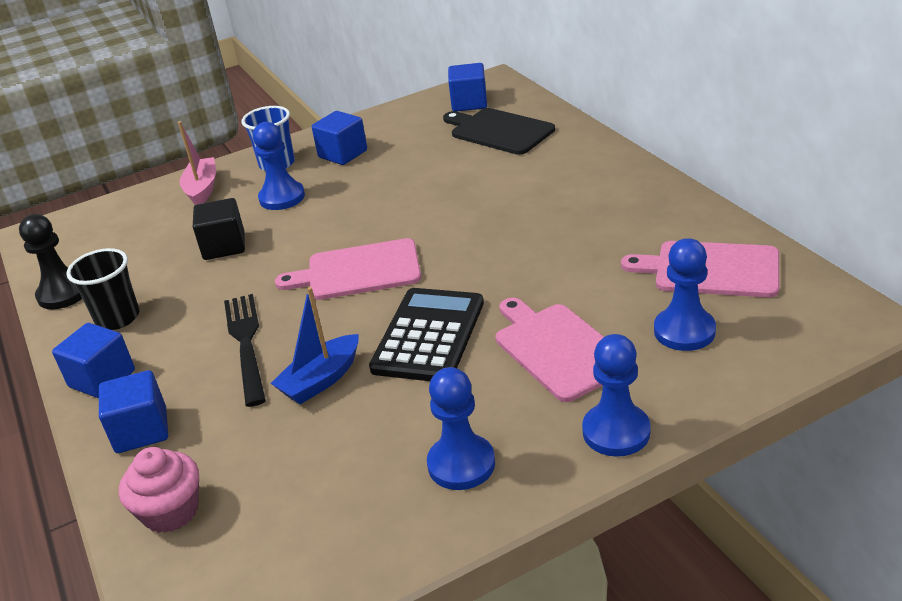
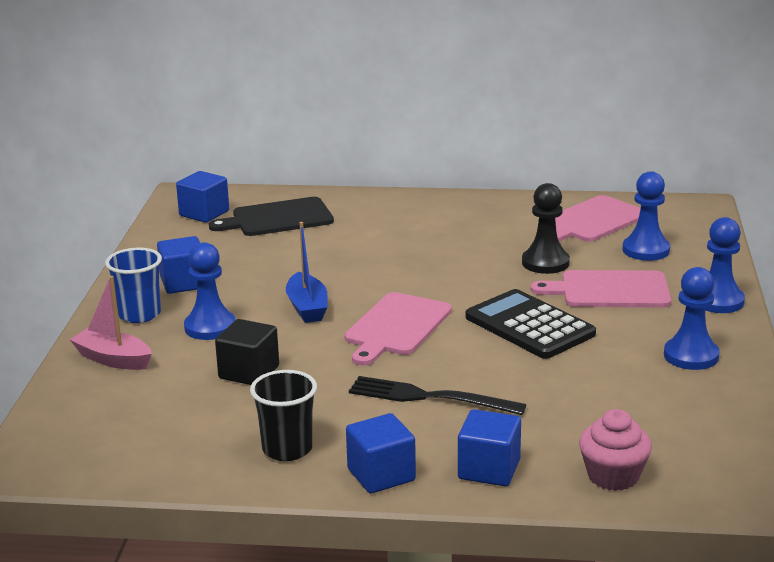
camera: 60 degrees left, 10 degrees down
(63, 293) = (188, 471): black pawn -> black pawn (545, 263)
(321, 380) = (527, 379): blue boat -> blue boat (307, 308)

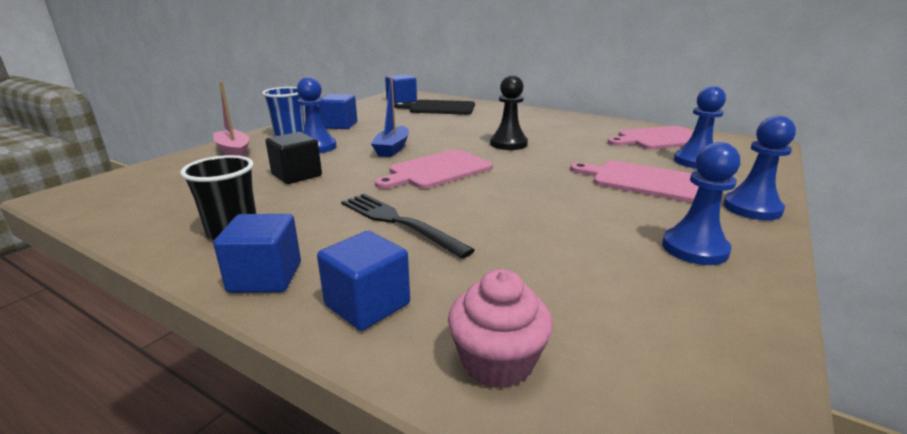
camera: 25 degrees right, 0 degrees up
(529, 326) = (546, 190): black calculator -> none
(545, 263) = (599, 155): black pawn -> black pawn (508, 144)

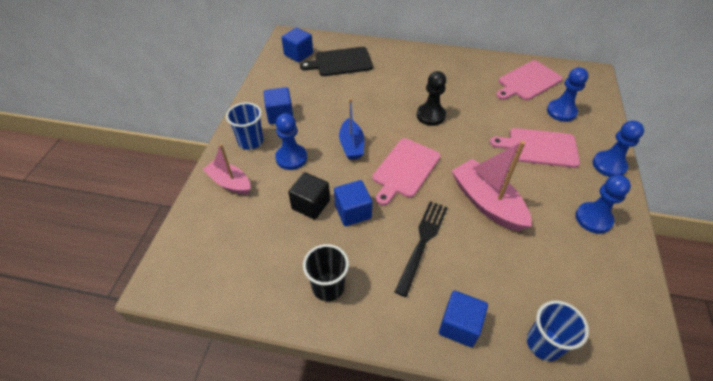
camera: 20 degrees left, 25 degrees up
(265, 277) = (387, 323): blue cube -> blue cube (353, 212)
(398, 222) = (422, 242): black fork -> black fork turned 90 degrees clockwise
(497, 362) = (544, 343): pink cupcake -> blue cup
(524, 208) = (486, 203): none -> pink boat

